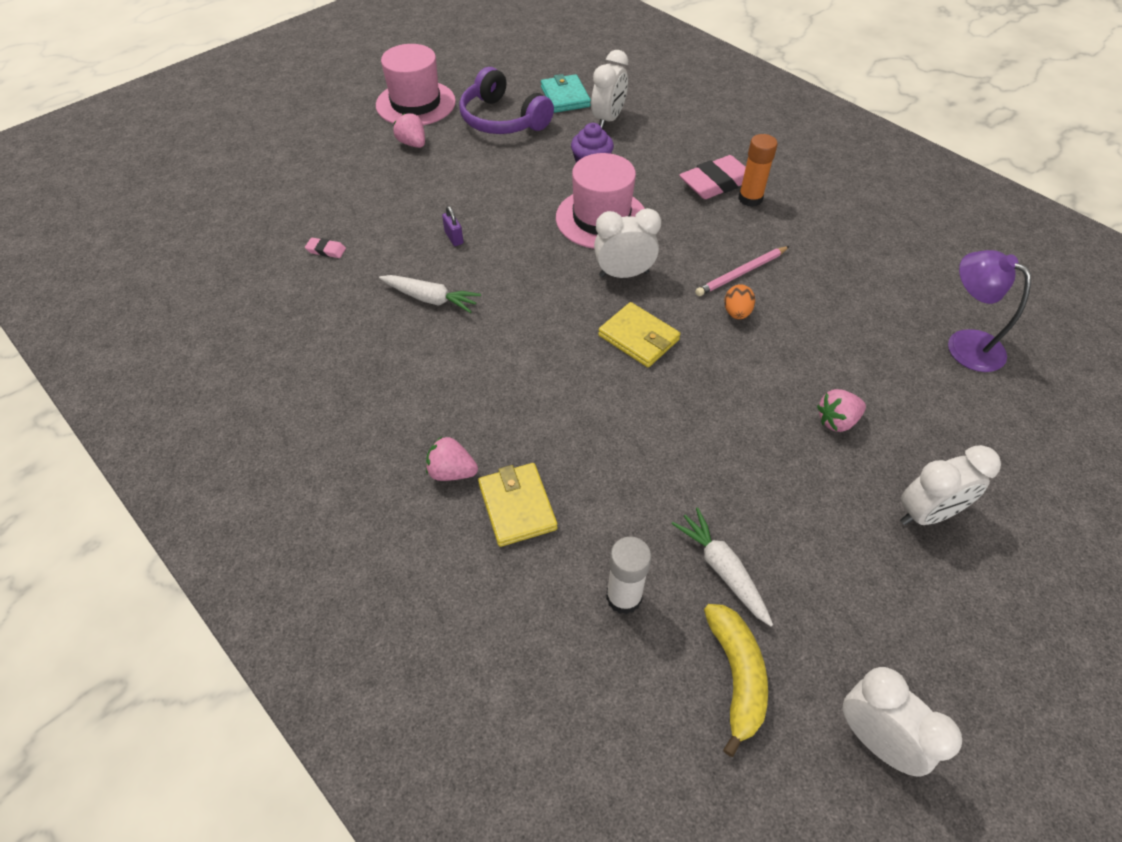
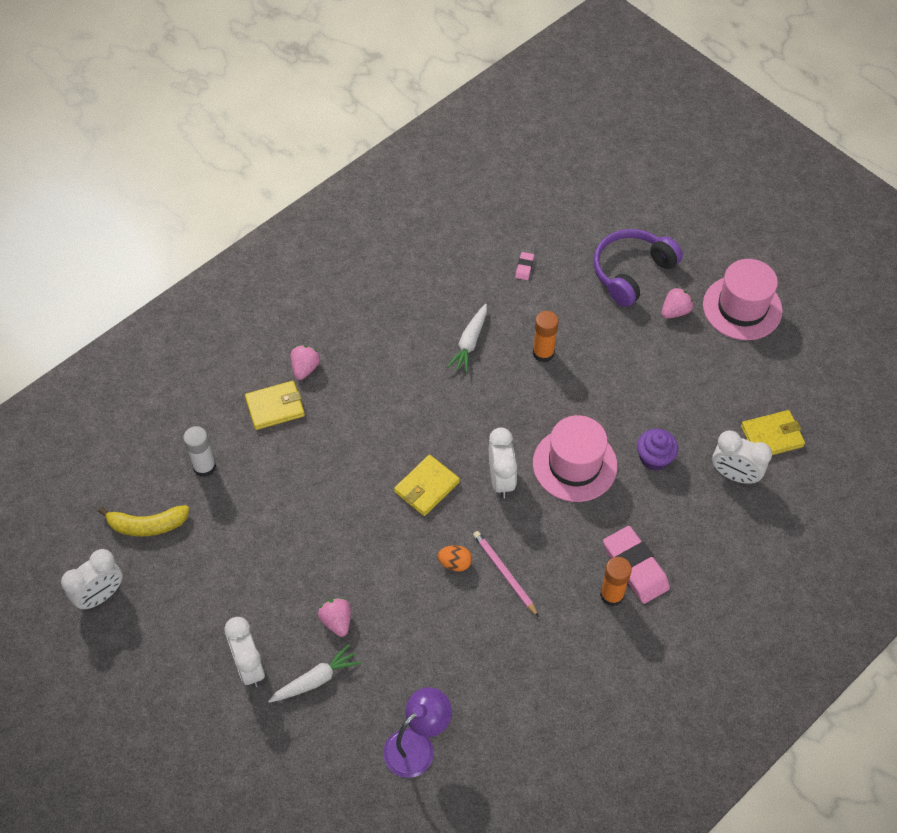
camera: 90 degrees right, 5 degrees up
(454, 238) = (543, 353): purple padlock -> orange glue stick
(502, 119) = (723, 382): purple headphones -> purple headphones (631, 272)
(565, 97) = (772, 436): turquoise wallet -> yellow wallet
(722, 570) = (218, 525): white carrot -> white carrot (315, 680)

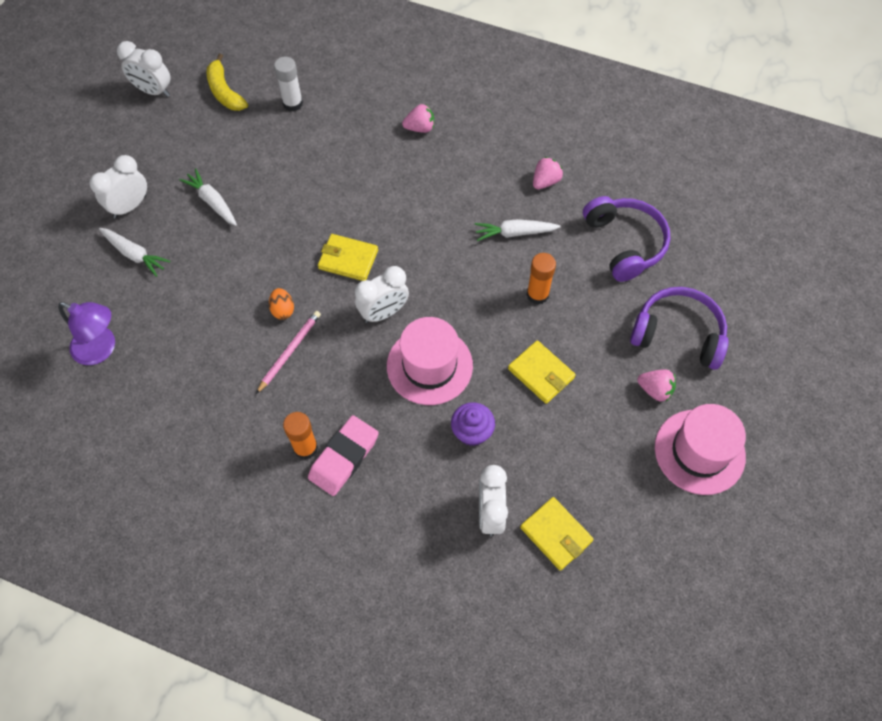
camera: 65 degrees right, 5 degrees up
(275, 407) = (371, 124): yellow wallet -> yellow wallet (541, 373)
(289, 584) = (212, 202): none -> white carrot
(337, 621) = (192, 247): pink strawberry -> pink strawberry (545, 181)
(524, 267) = (624, 243): pink eraser -> purple headphones

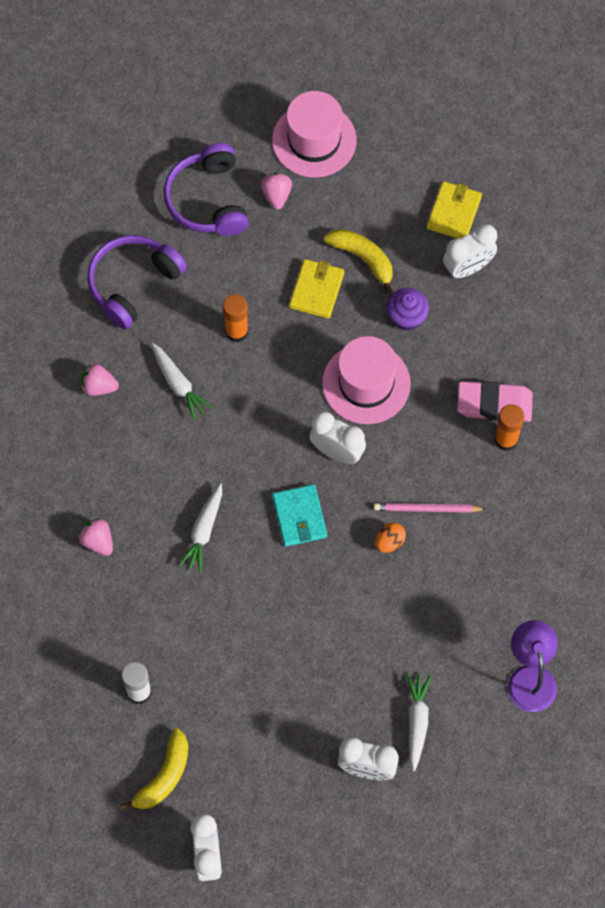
camera: 120 degrees left, 5 degrees up
(212, 202) = (312, 689): white carrot -> white carrot (204, 531)
(348, 259) = (299, 517): yellow wallet -> turquoise wallet
(551, 427) = (363, 258): none -> yellow banana

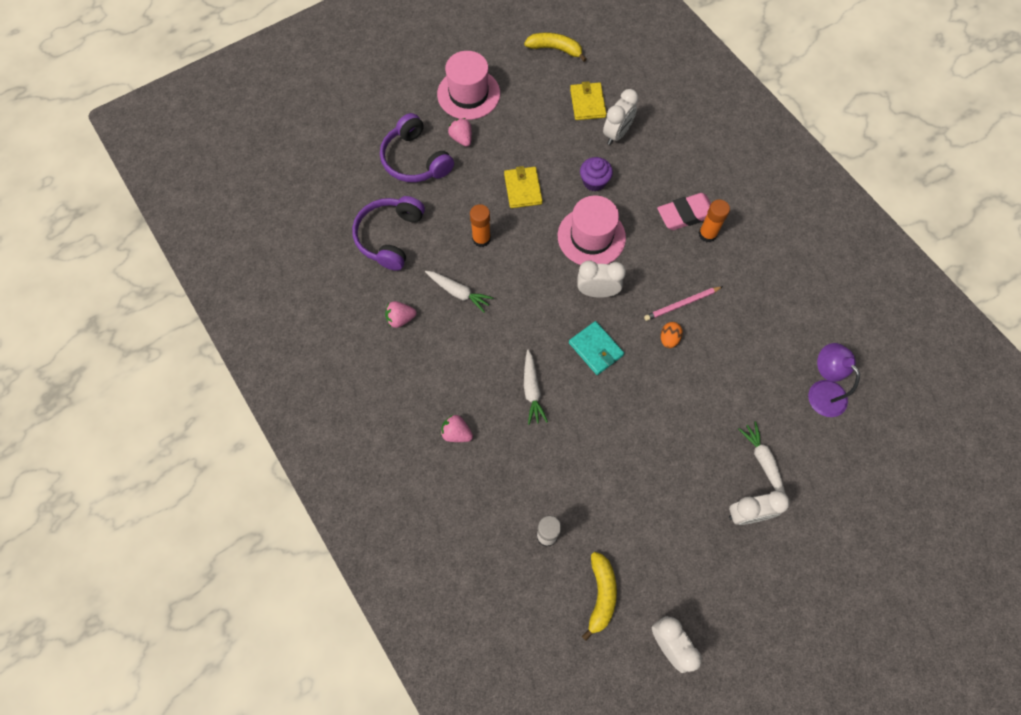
camera: 25 degrees left, 0 degrees up
(363, 258) = (543, 156): yellow banana -> yellow banana (555, 49)

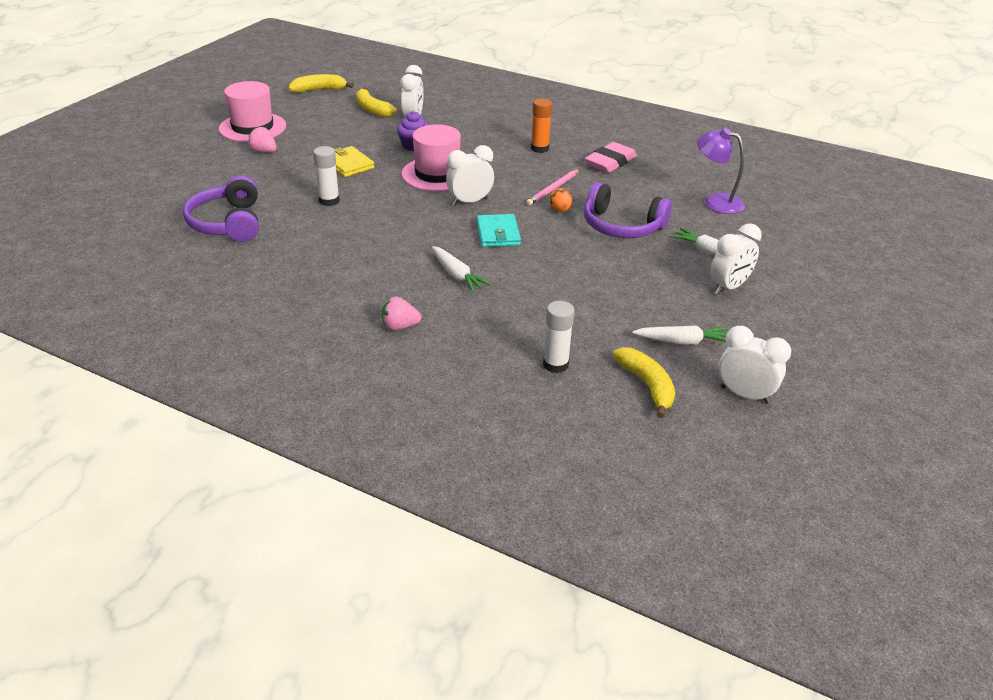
camera: 30 degrees left, 30 degrees down
(400, 319) = (278, 270): pink strawberry -> none
(415, 160) = (223, 173): purple headphones -> purple headphones (622, 226)
(458, 292) = (330, 237): white carrot -> white carrot (683, 341)
(481, 239) = (329, 201): orange glue stick -> white glue stick
(587, 103) = (372, 109): yellow wallet -> yellow banana
(595, 349) = (498, 234): turquoise wallet -> turquoise wallet turned 60 degrees clockwise
(686, 214) = (511, 143): pink eraser -> pink eraser (610, 162)

